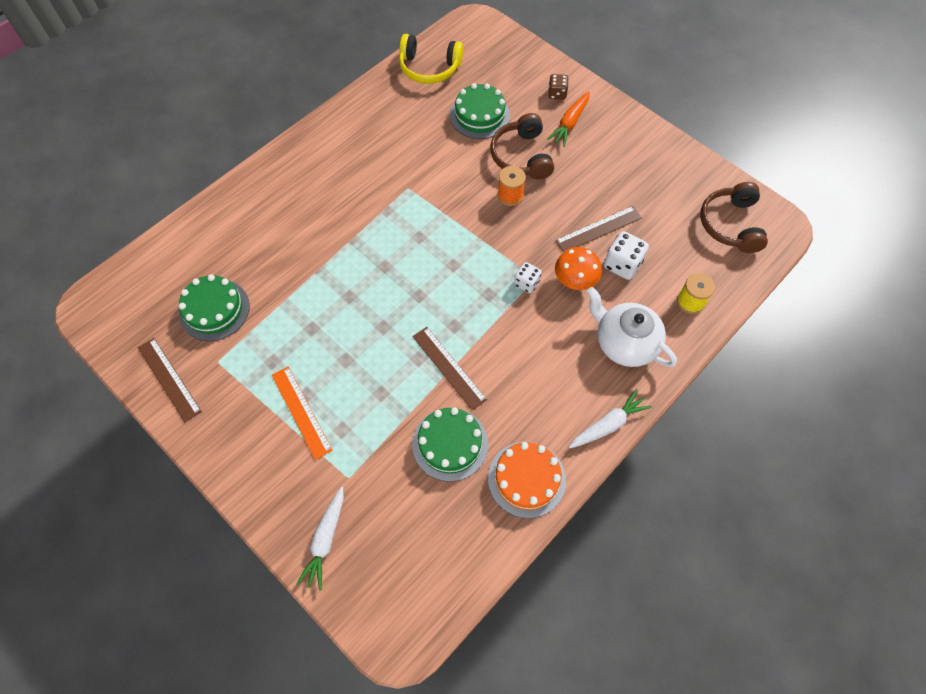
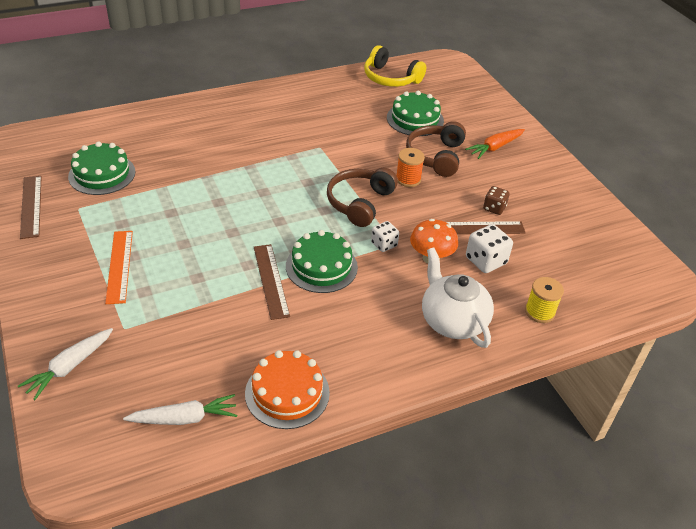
camera: 20 degrees right, 20 degrees down
(450, 444) = (233, 337): green cake -> green cake (321, 266)
(557, 94) = (494, 125): brown dice -> brown dice (494, 208)
(608, 424) = (397, 379): white carrot -> white carrot (184, 418)
(730, 224) = (615, 266): brown headphones -> brown headphones (359, 203)

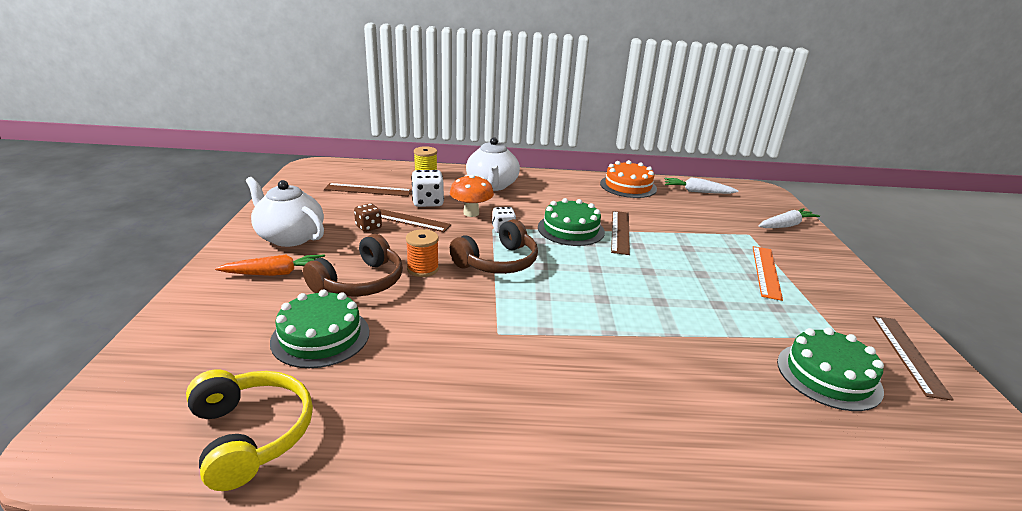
camera: 155 degrees left, 15 degrees down
(534, 179) = (289, 237): none -> white teapot
(560, 260) = (368, 190): none -> brown ruler

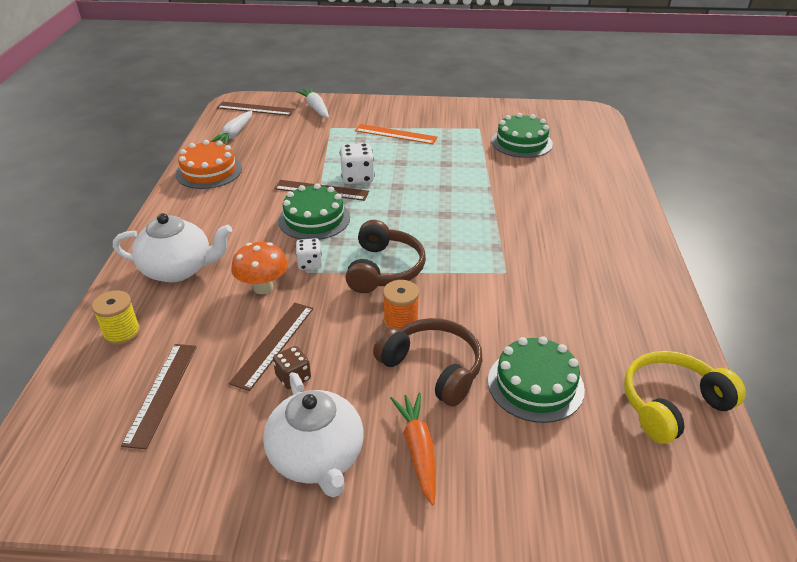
camera: 85 degrees left, 10 degrees up
(289, 237) = (317, 458): white teapot -> white teapot turned 60 degrees counterclockwise
(428, 202) = (222, 326): white dice -> white dice (357, 177)
(498, 262) = (384, 269): brown headphones -> brown headphones turned 45 degrees clockwise
(908, 354) = (493, 112): brown ruler -> brown ruler (255, 109)

